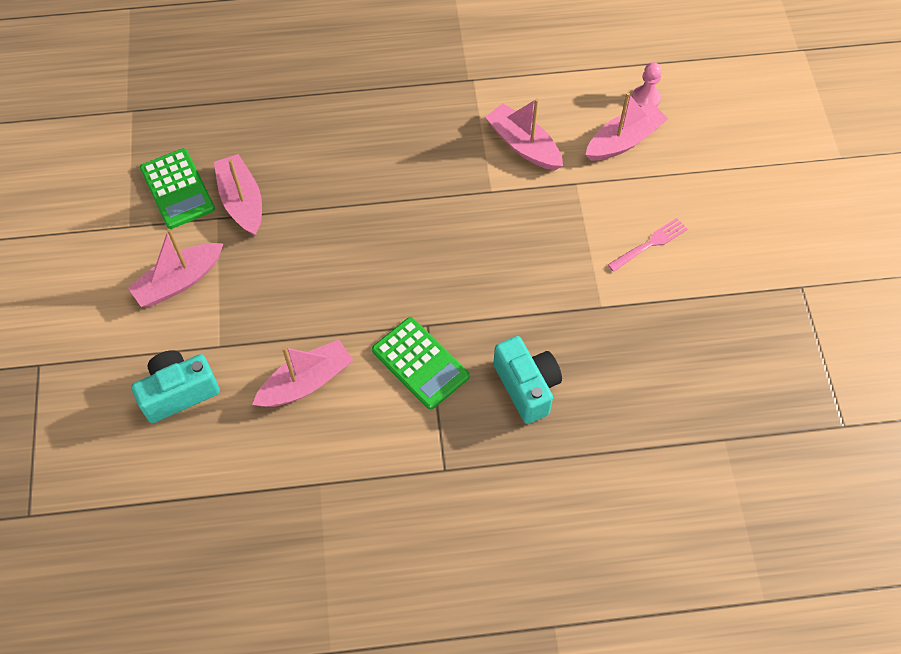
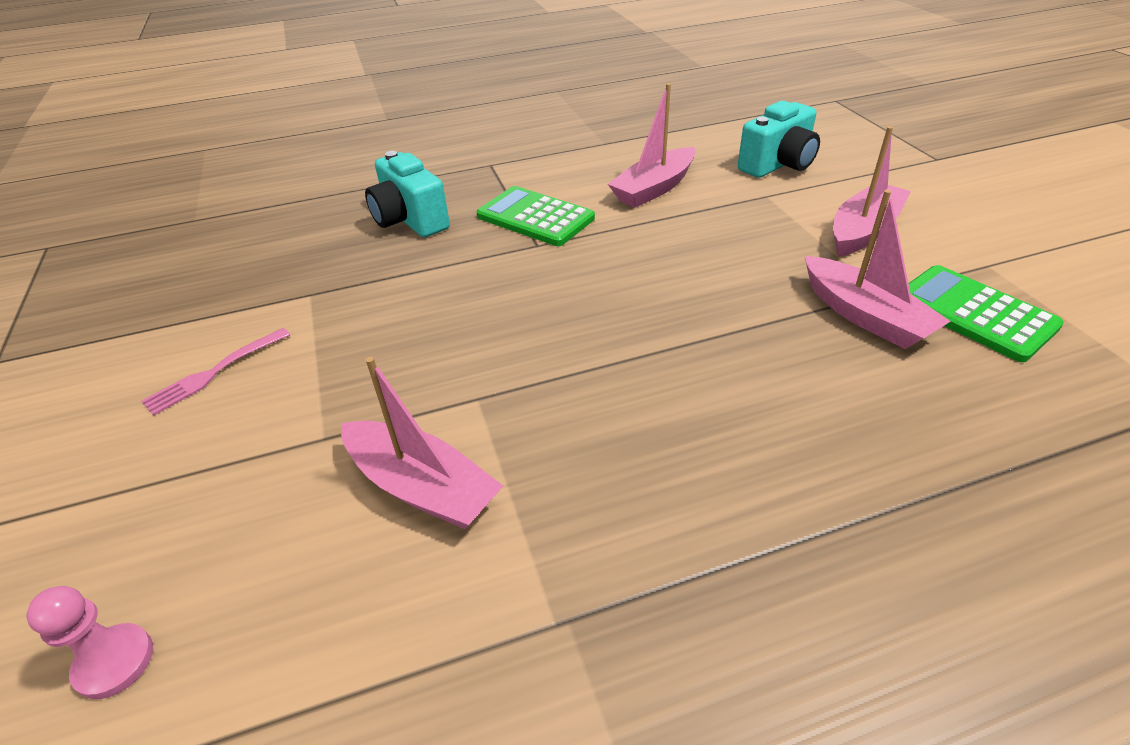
camera: 170 degrees right, 20 degrees down
(624, 140) = (206, 538): pink boat -> none

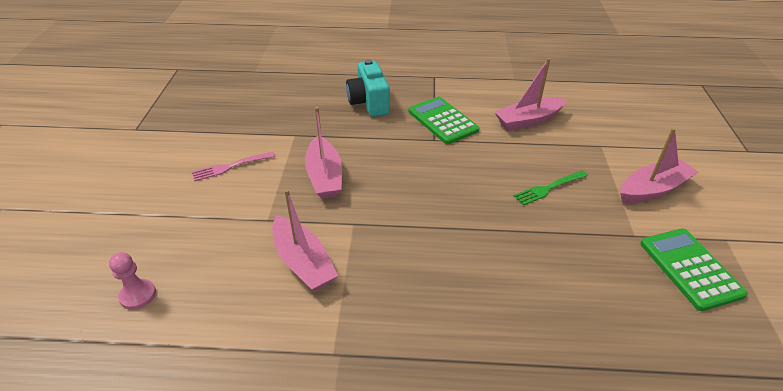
camera: 20 degrees right, 0 degrees up
(735, 265) = (549, 188): none -> green fork
(778, 165) = (624, 125): turquoise camera -> none
(864, 316) = (612, 247): pink boat -> pink boat (324, 176)

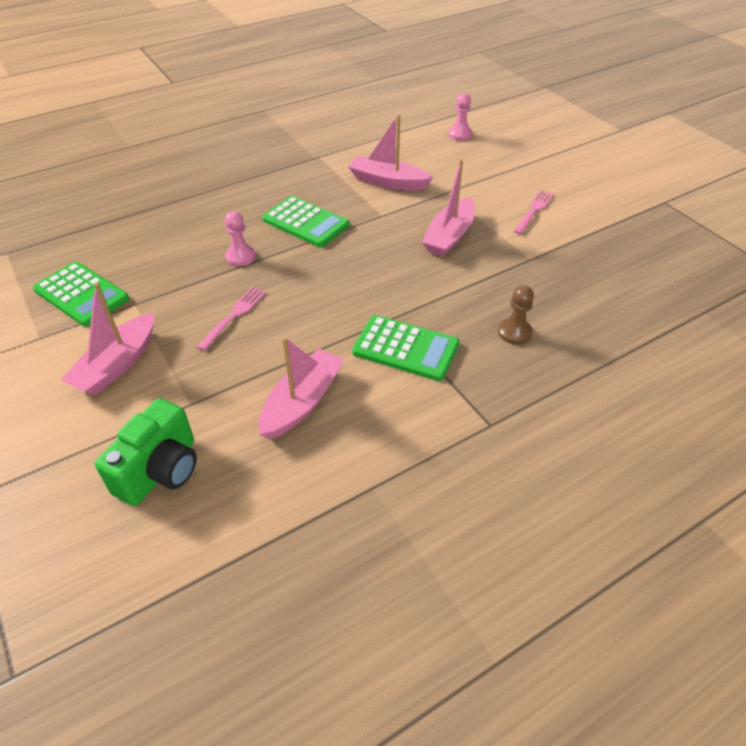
camera: 145 degrees right, 5 degrees up
(324, 176) = (449, 236): pink boat -> pink boat turned 105 degrees counterclockwise
(369, 103) = (514, 332): turquoise camera -> brown pawn
(431, 250) = (305, 222): none -> green calculator
(518, 240) = (240, 257): none -> pink pawn
(549, 188) = (234, 316): green fork -> pink fork
(627, 122) = (160, 470): none -> green camera

